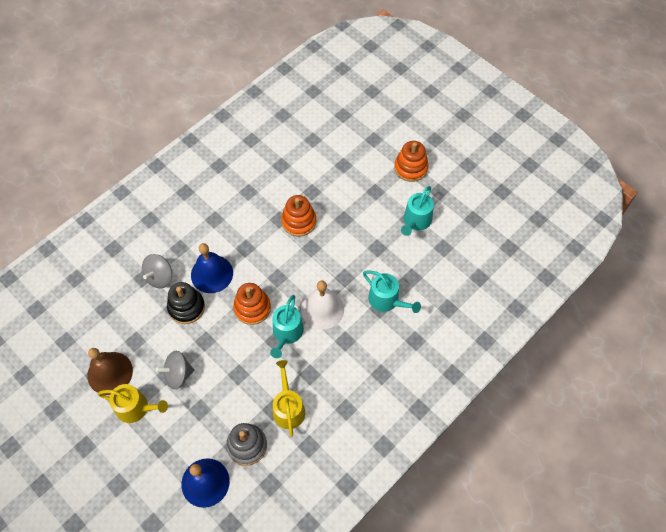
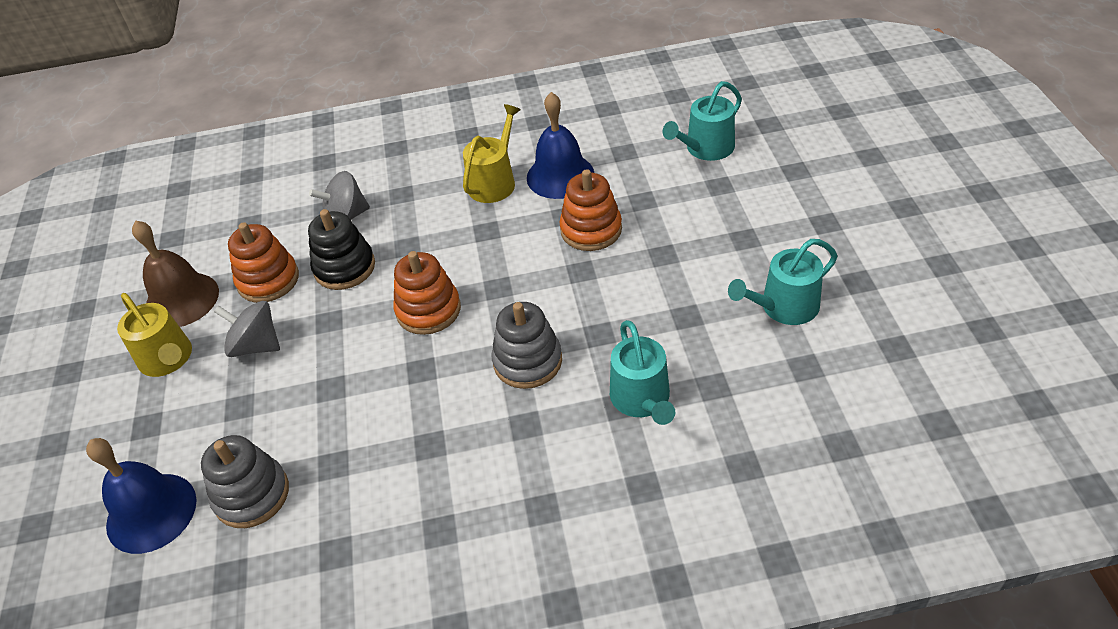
camera: 40 degrees right, 15 degrees down
(212, 274) = (414, 242): blue bell -> blue bell (560, 176)
(287, 333) = (446, 368): turquoise watering can -> turquoise watering can (706, 148)
(288, 408) = (356, 476): yellow watering can -> yellow watering can (494, 182)
(322, 309) = (527, 361): white bell -> grey stacking toy
(410, 168) = (831, 230): orange stacking toy -> orange stacking toy (268, 280)

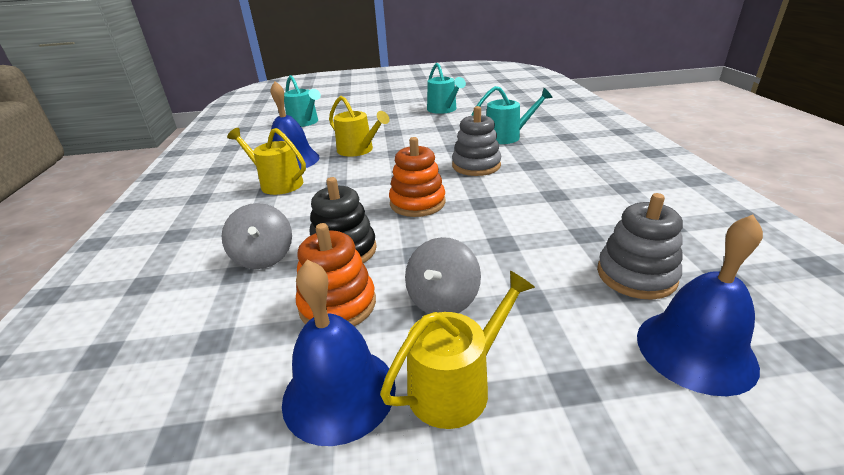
camera: 90 degrees left, 15 degrees down
(182, 300) = (339, 392): brown bell -> blue bell
(591, 230) = (358, 150): orange stacking toy -> yellow watering can

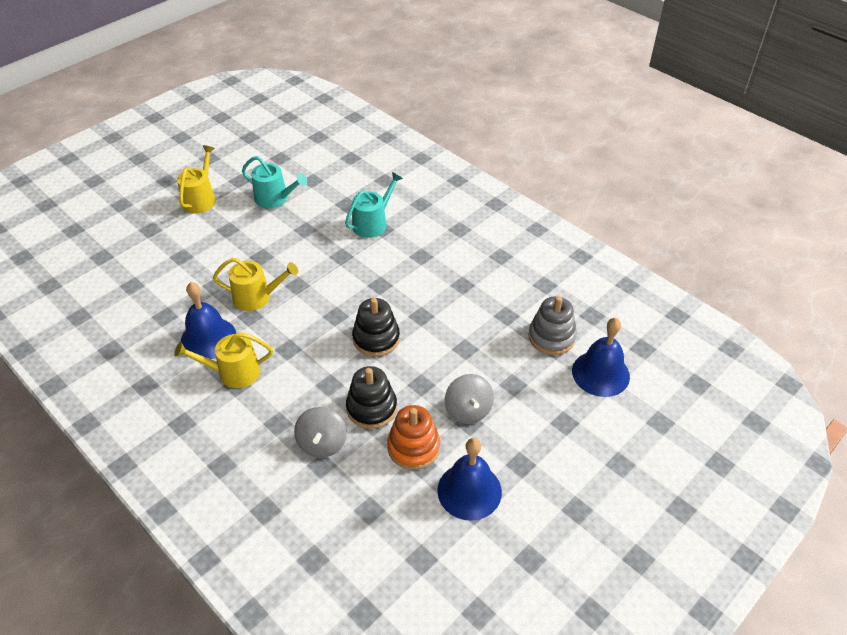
camera: 40 degrees left, 15 degrees up
(264, 257) = (322, 443): grey spinning top -> grey spinning top turned 60 degrees clockwise
(305, 122) = (143, 276): turquoise watering can -> none
(417, 203) = (376, 338): orange stacking toy -> black stacking toy
(456, 385) = (517, 453): yellow watering can -> yellow watering can (201, 199)
(476, 165) = (381, 275): grey stacking toy -> none

